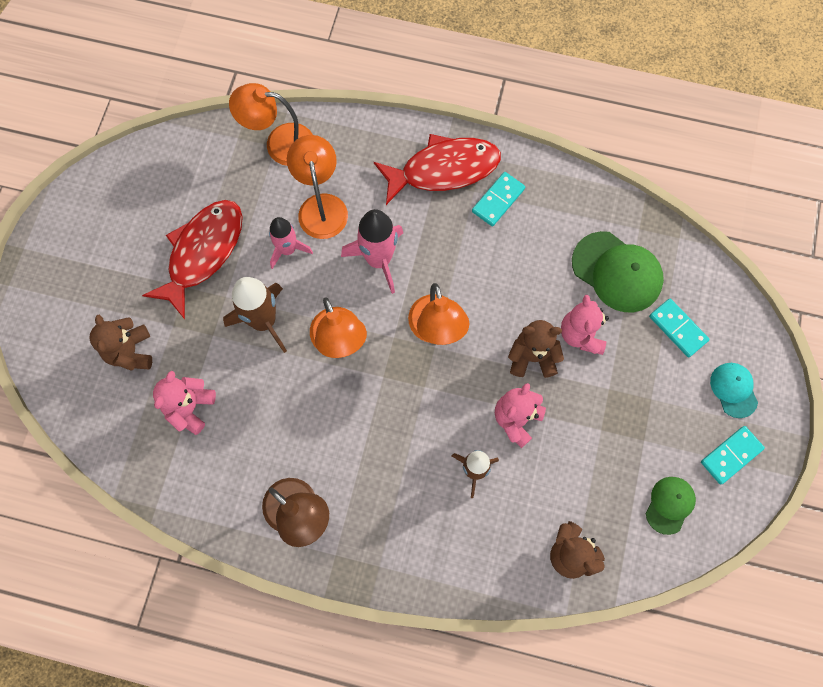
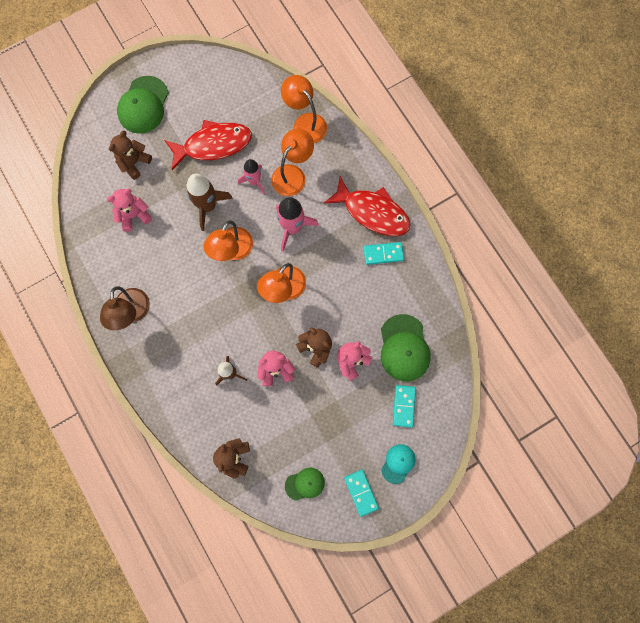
camera: 45 degrees right, 5 degrees up
(76, 281) = (143, 105): none -> green cap
(731, 455) = (361, 492): turquoise domino -> turquoise domino turned 60 degrees clockwise

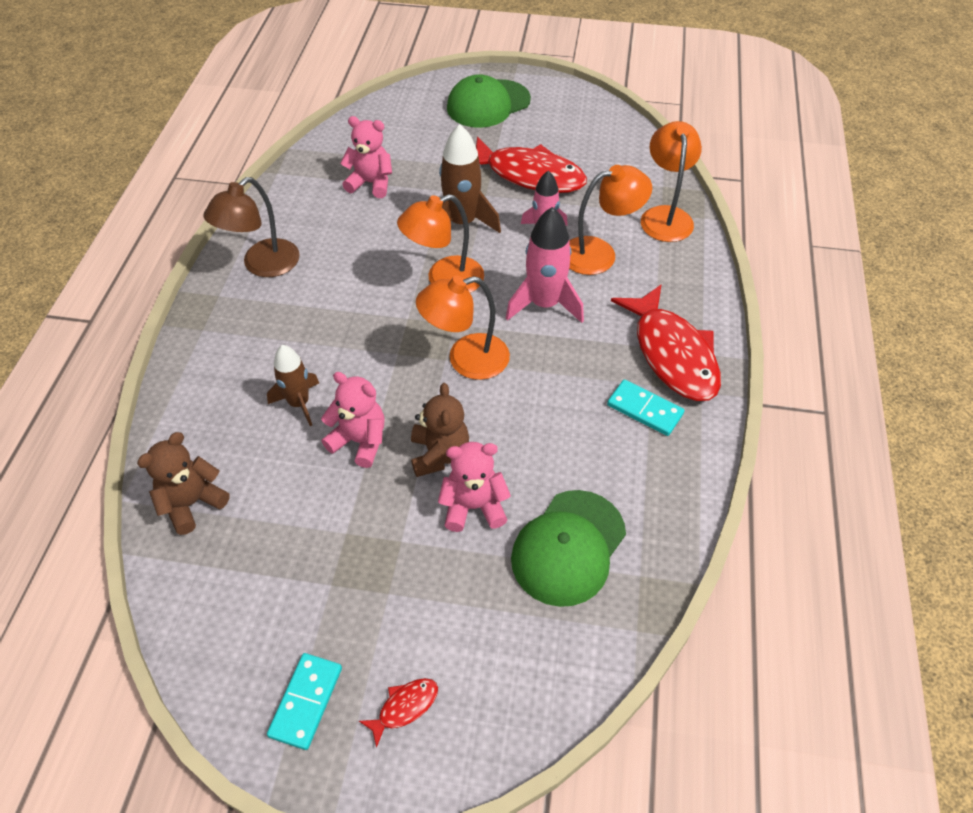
camera: 40 degrees right, 25 degrees down
(134, 163) = (423, 142): brown teddy bear -> none
(305, 484) = (242, 617): green cap -> none
(398, 463) = (404, 707): turquoise cap -> red fish
(403, 406) = (493, 628): turquoise domino -> none

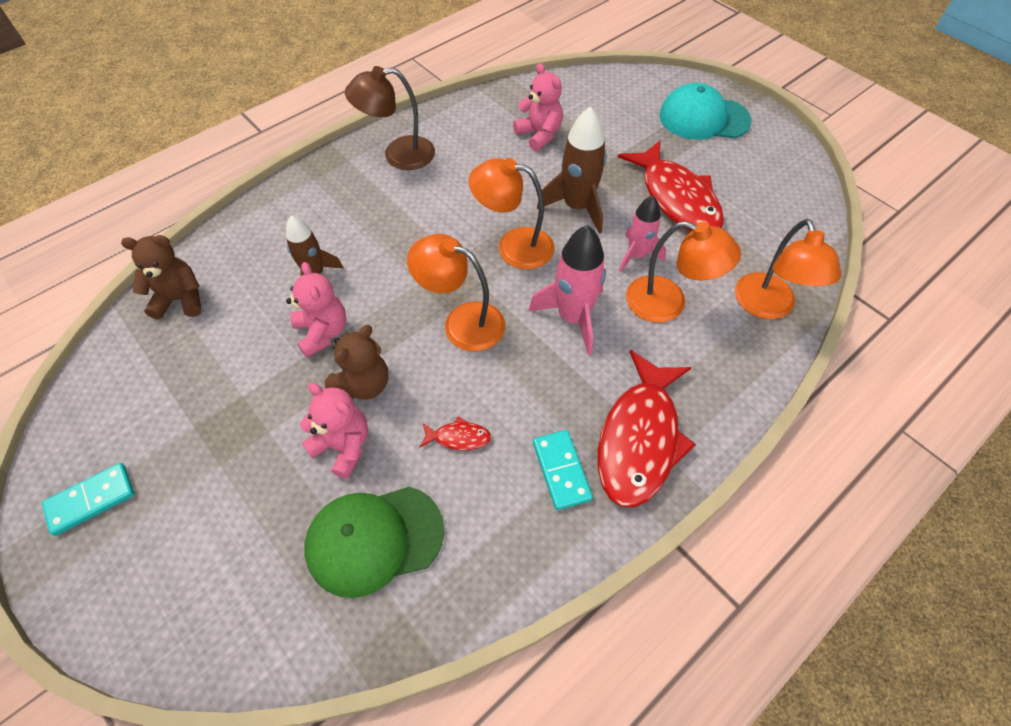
camera: 40 degrees right, 5 degrees up
(404, 707) = (138, 562): red fish -> red fish (458, 437)
(488, 104) = (703, 118): green cap -> turquoise cap
(665, 216) = (768, 307): orange lamp -> orange lamp turned 135 degrees clockwise

